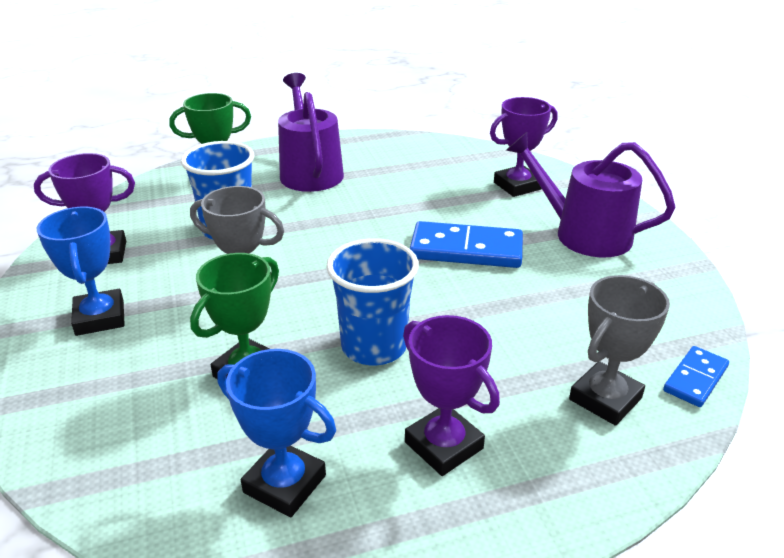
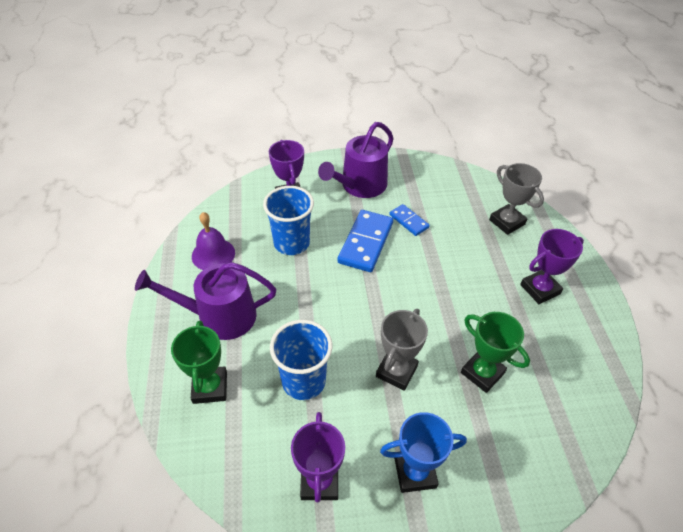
camera: 80 degrees left, 15 degrees up
(285, 484) = (569, 359): blue trophy -> none
(374, 347) = (462, 306): blue cup -> blue cup (291, 243)
(396, 155) = (213, 254): none -> purple bell
(695, 379) = (493, 188): blue domino -> blue domino (409, 221)

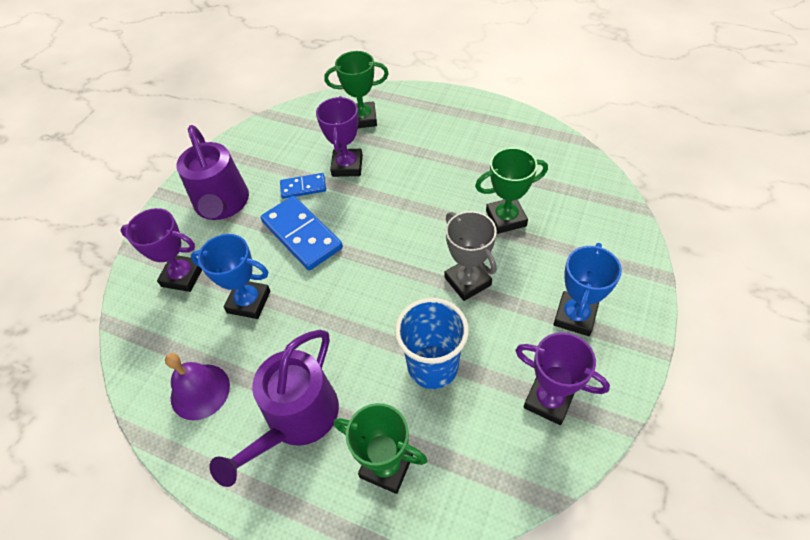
camera: 55 degrees left, 5 degrees up
(291, 243) = (249, 302): blue cup -> blue trophy
(507, 222) = (362, 119): grey trophy -> green trophy
(540, 289) = (448, 136): purple trophy -> purple trophy (347, 166)

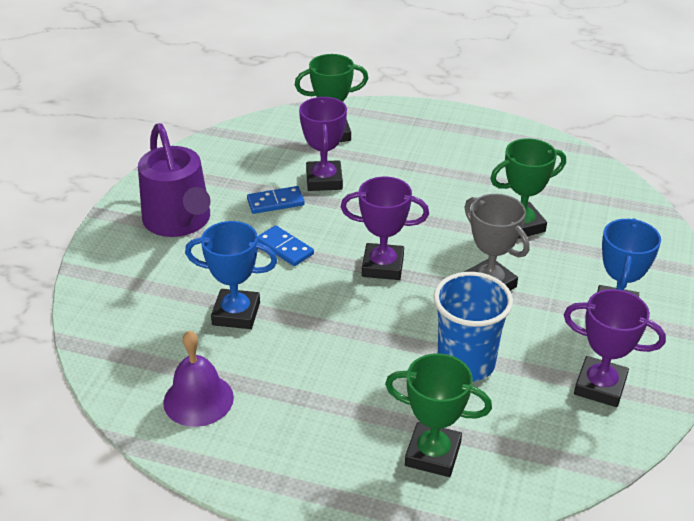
camera: 10 degrees left, 15 degrees down
(183, 276) = (148, 292): purple trophy -> purple trophy (383, 266)
(297, 419) = (320, 418): purple watering can -> none
(301, 235) = (284, 248): blue domino -> blue domino, size x0.56

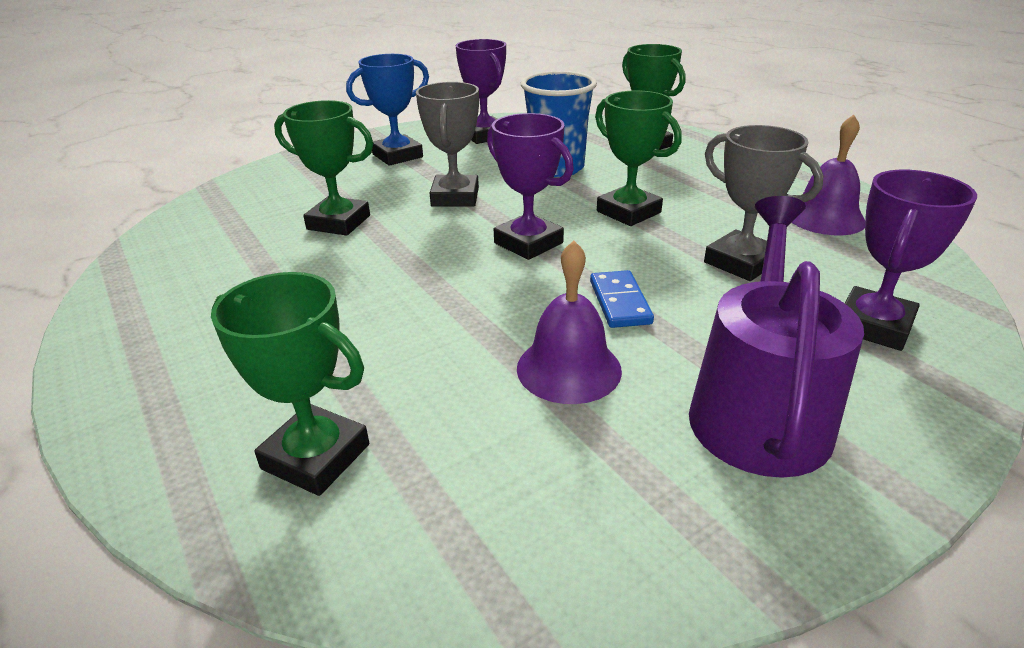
camera: 140 degrees left, 5 degrees down
(236, 314) = (741, 262): blue trophy -> grey trophy
(275, 202) = (568, 369): blue domino -> purple bell
(324, 180) = (456, 369): purple trophy -> purple trophy (873, 326)
(350, 331) = (628, 212): none -> green trophy

